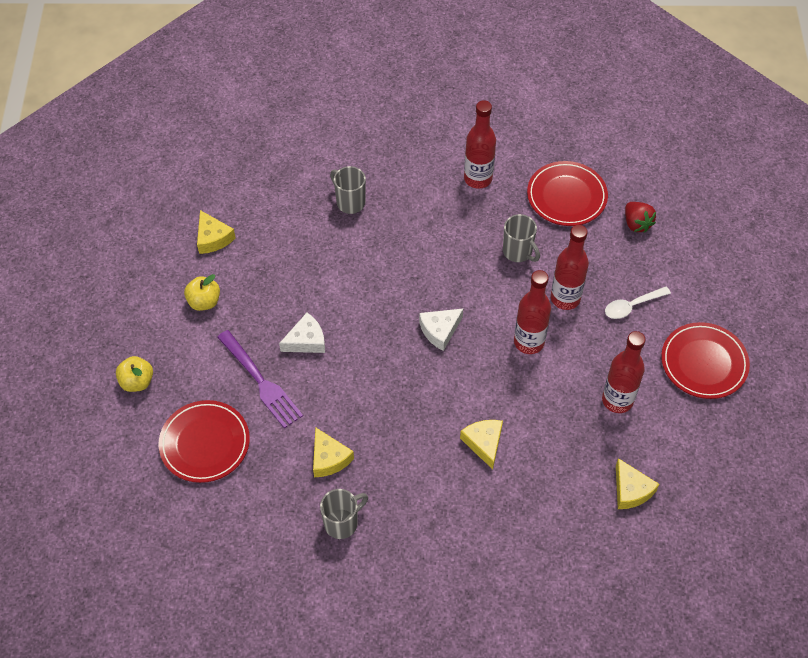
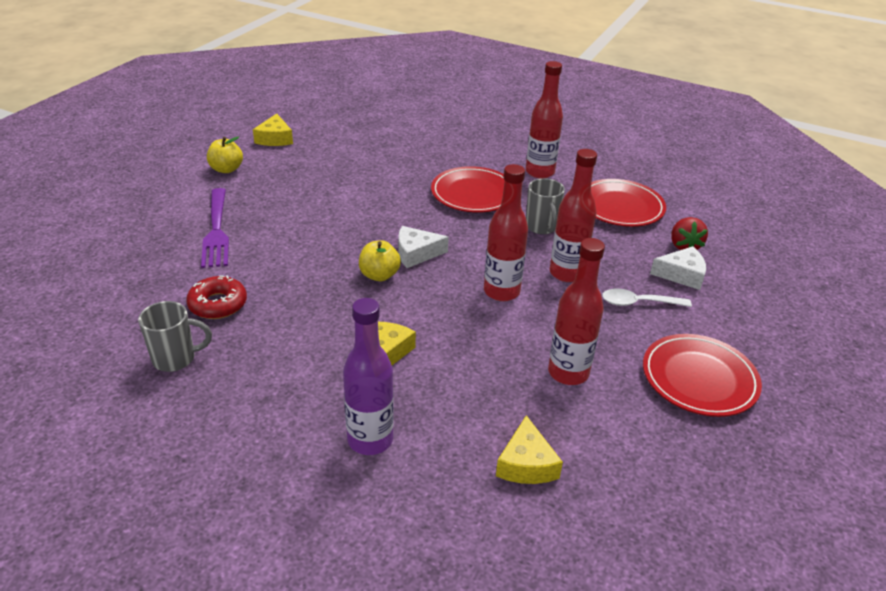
camera: 25 degrees right, 20 degrees down
(137, 382) = (116, 196): yellow apple -> yellow apple (379, 275)
(205, 443) = (121, 252): red plate -> red plate (473, 194)
(306, 340) = (285, 219): white cheese -> white cheese (681, 275)
(329, 458) = (218, 304): yellow cheese -> red donut
(350, 202) = (410, 152): grey mug -> none
(524, 521) = (370, 440): none -> purple bottle

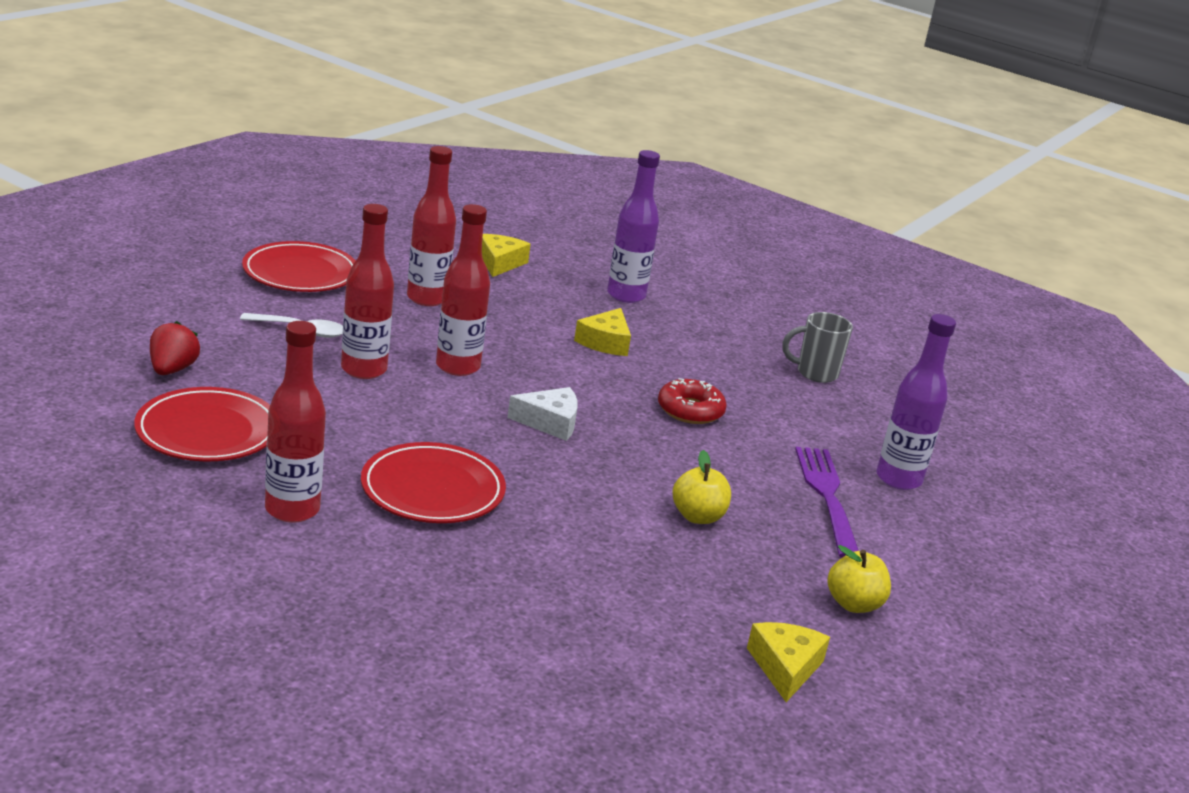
camera: 175 degrees left, 10 degrees down
(152, 254) = (898, 479): none -> purple bottle
(218, 304) = (791, 411): red donut -> red donut (690, 410)
(379, 275) = (603, 407): yellow apple -> yellow apple (698, 516)
(541, 227) = (356, 425): grey mug -> none
(681, 275) = (216, 344): white cheese -> none

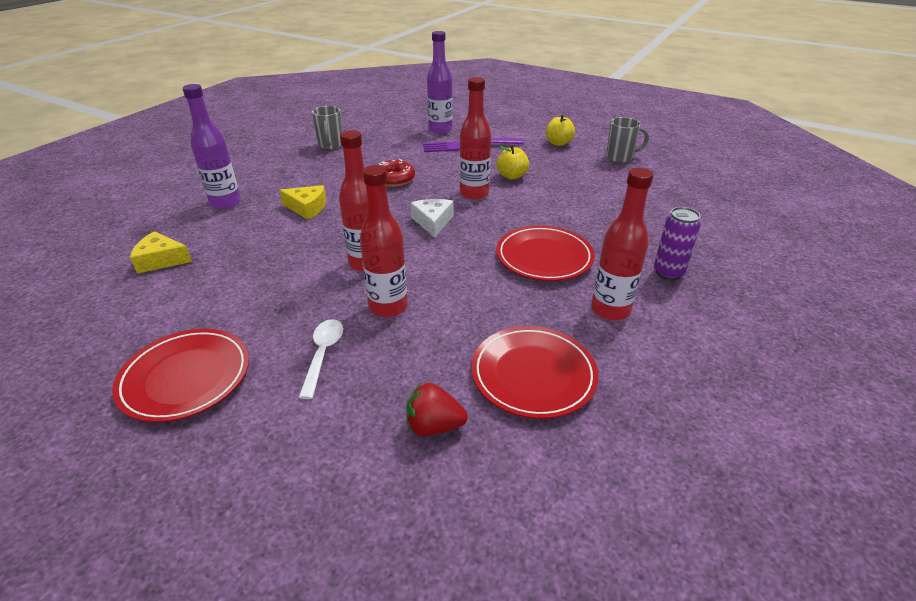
camera: 90 degrees left, 10 degrees up
(356, 586) = (668, 273): none -> purple can
(427, 298) = (241, 290): red bottle -> red bottle (474, 193)
(785, 667) = (620, 157): yellow cheese -> grey mug

